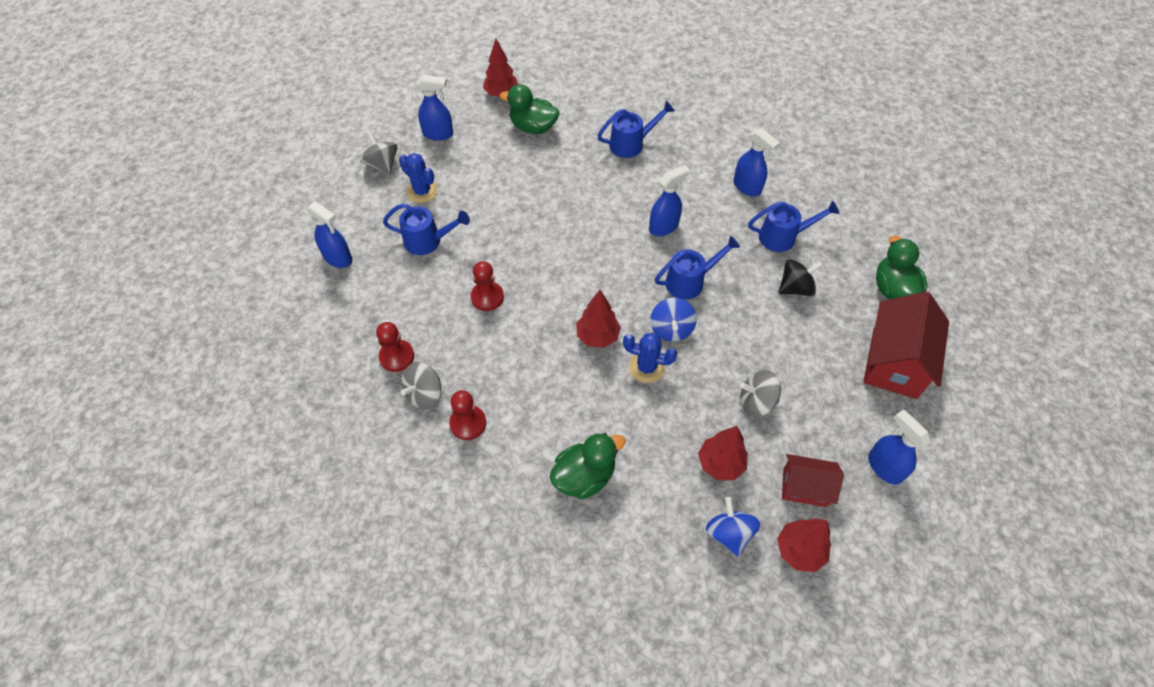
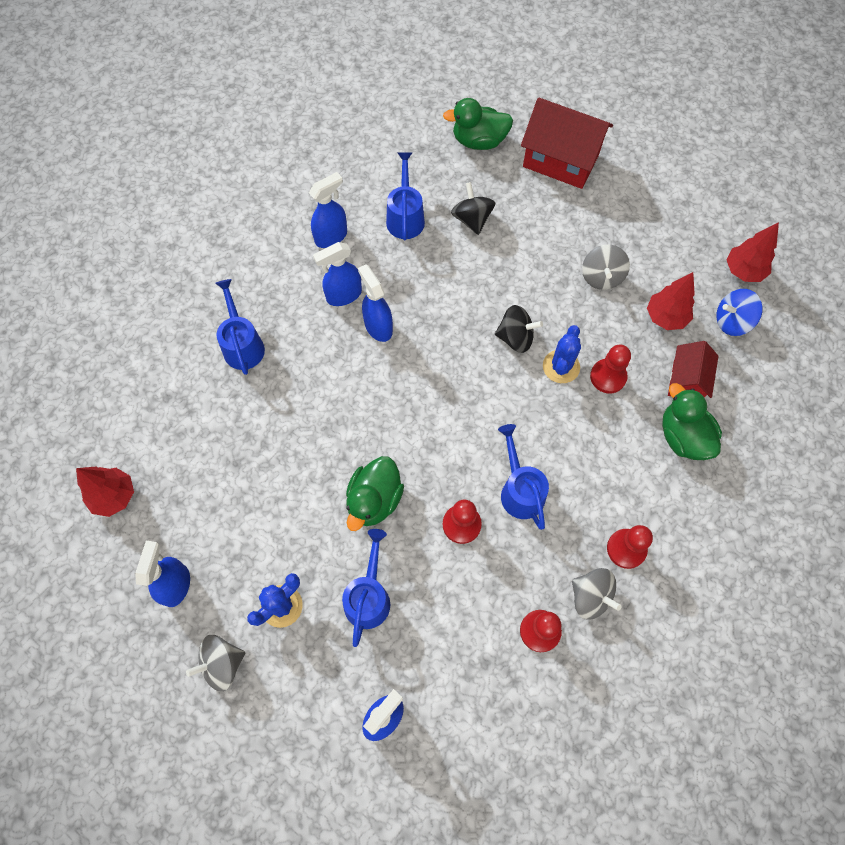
camera: 85 degrees left, 10 degrees up
(533, 127) = (189, 458): green duck -> green duck (374, 500)
(597, 336) = (521, 409): red tree -> none
(642, 408) = (608, 377): none -> red pawn
(671, 329) = (515, 338): blue spinning top -> black spinning top
(690, 281) = (456, 311): blue watering can -> blue watering can (520, 489)
(804, 487) = (686, 256): red house -> red house (686, 381)
(884, 467) = (665, 193): blue spray bottle -> blue spray bottle (343, 295)

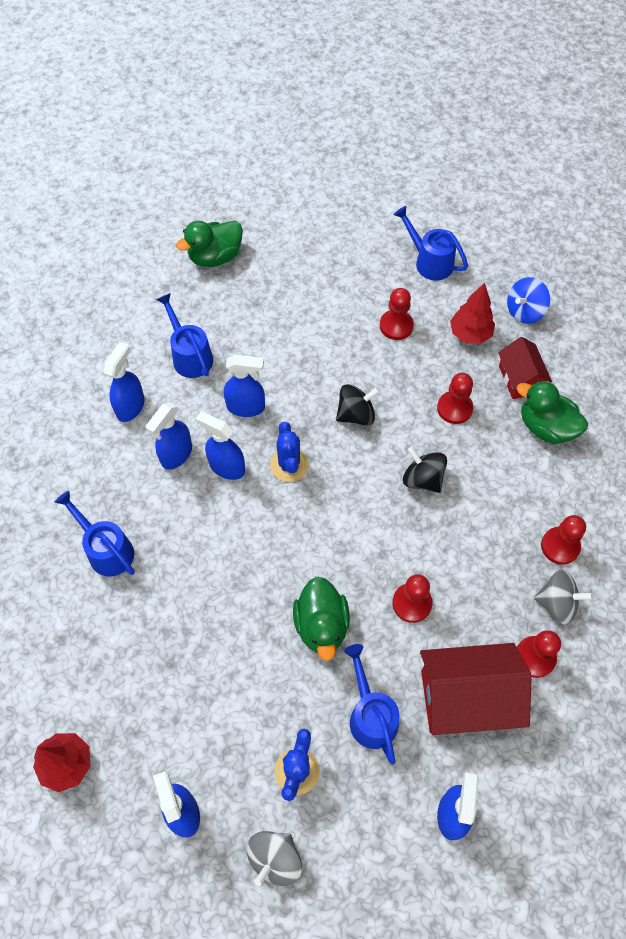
camera: 30 degrees left, 5 degrees down
(425, 284) = (246, 407): none -> blue spray bottle
(472, 219) = (252, 329): black spinning top -> black spinning top (422, 479)
(520, 489) = (442, 545): blue watering can -> blue watering can (429, 261)
(561, 160) = (298, 241): red house -> red house (466, 698)
(561, 366) = (410, 420): blue cactus -> blue cactus (289, 465)
(601, 277) = (396, 326): grey spinning top -> red pawn
(743, 271) = (507, 265): red tree -> none

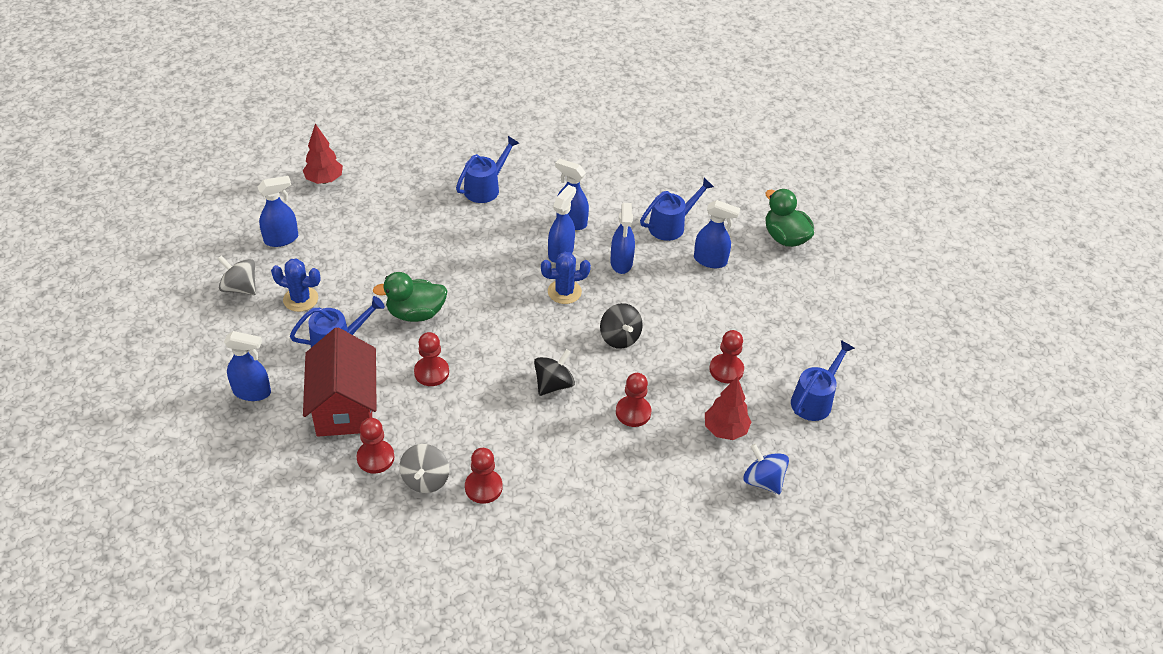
camera: 85 degrees right, 15 degrees down
(130, 406) = (615, 193): blue spray bottle -> blue spray bottle (710, 260)
(519, 379) = (673, 469): red house -> none
(546, 427) = (617, 487): green duck -> none

